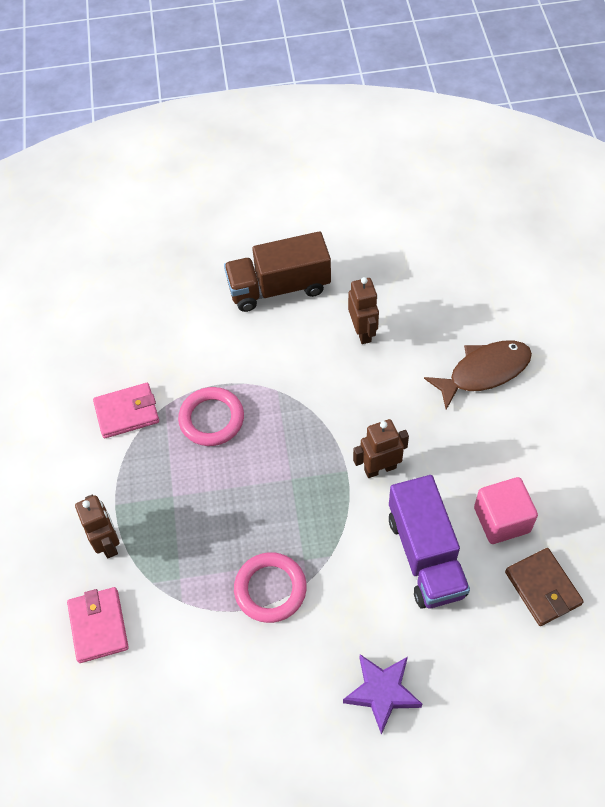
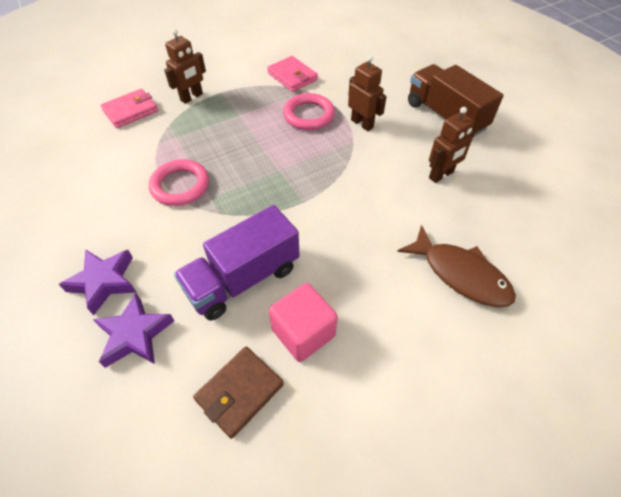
camera: 65 degrees right, 5 degrees down
(380, 468) = (315, 223): brown robot -> brown robot (362, 124)
(457, 669) = (135, 335): none -> purple star

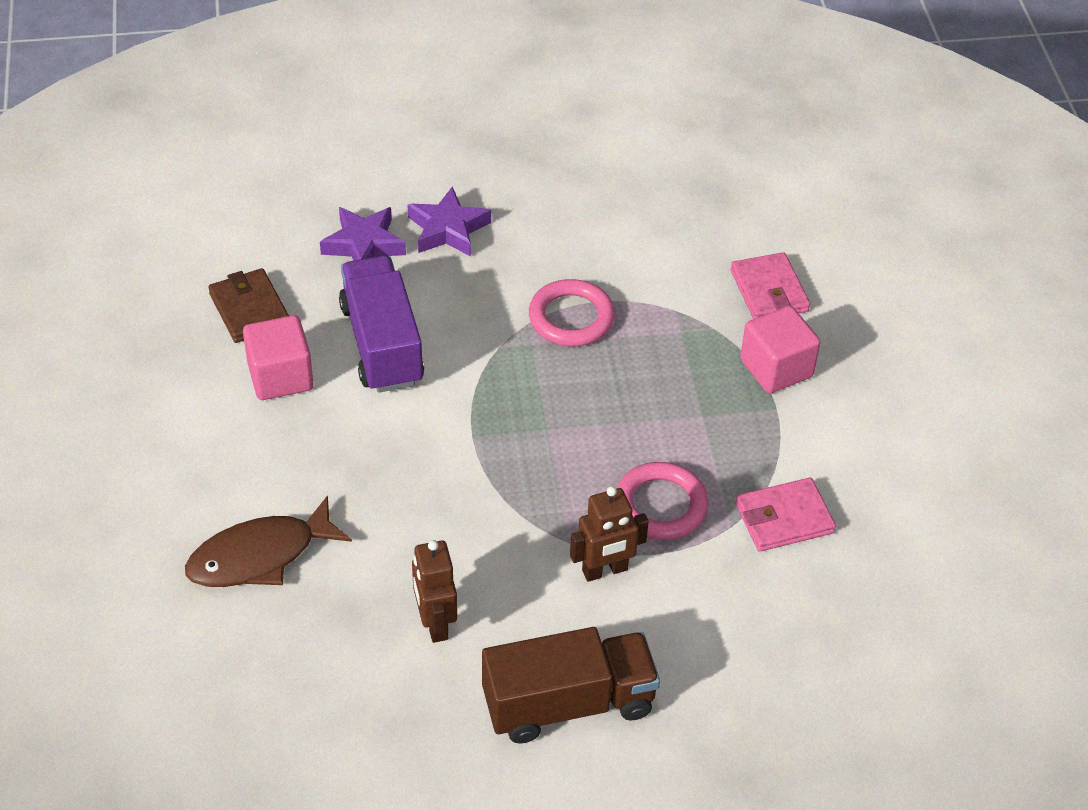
camera: 110 degrees right, 5 degrees down
(192, 97) = (776, 368): brown robot -> pink cube

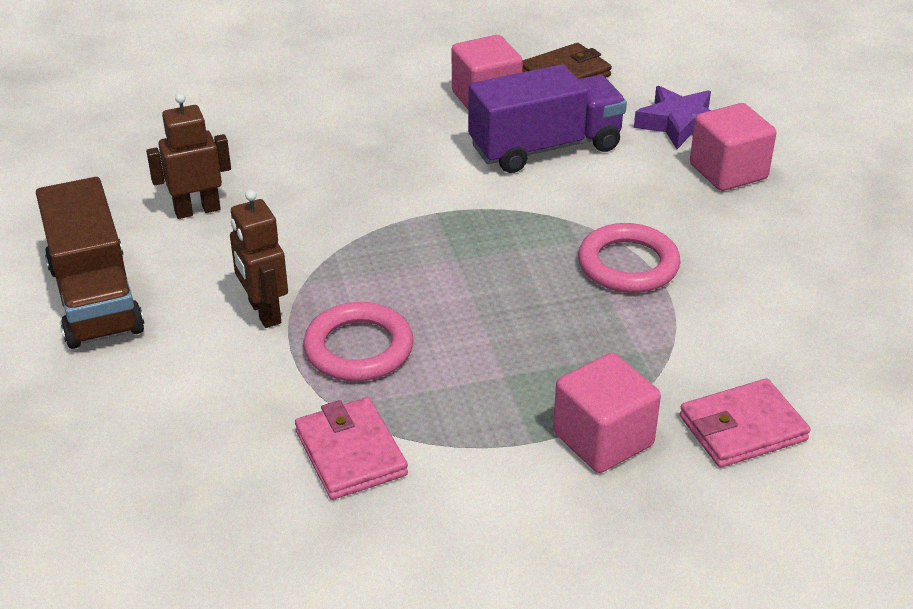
camera: 85 degrees right, 10 degrees down
(259, 556) = (273, 112): brown fish -> none
(448, 229) = (728, 171): purple star -> pink cube

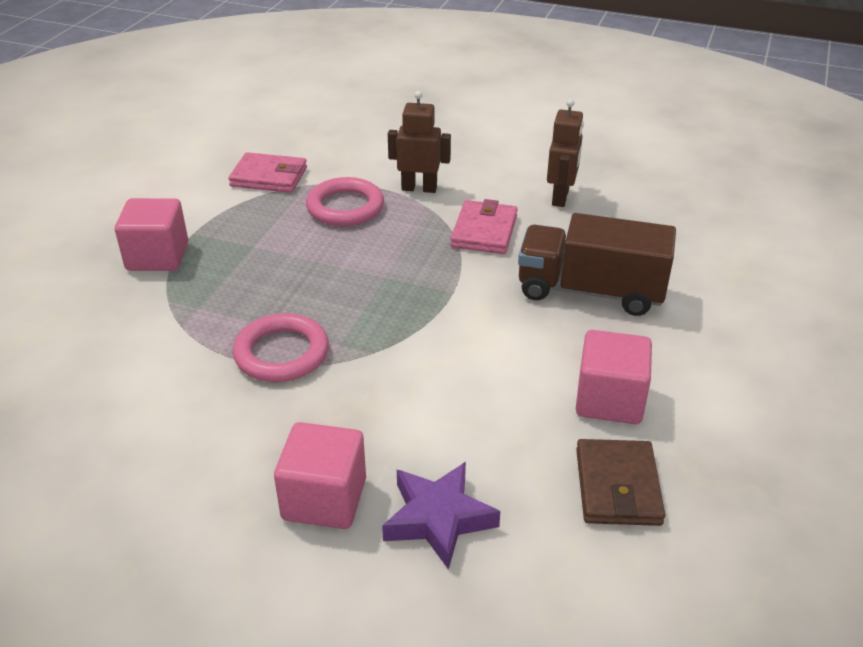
camera: 125 degrees right, 0 degrees up
(95, 298) = (497, 143): brown truck -> brown truck (590, 291)
(545, 148) = (486, 395): purple truck -> none
(742, 428) = (83, 312): pink wallet -> pink wallet (484, 231)

